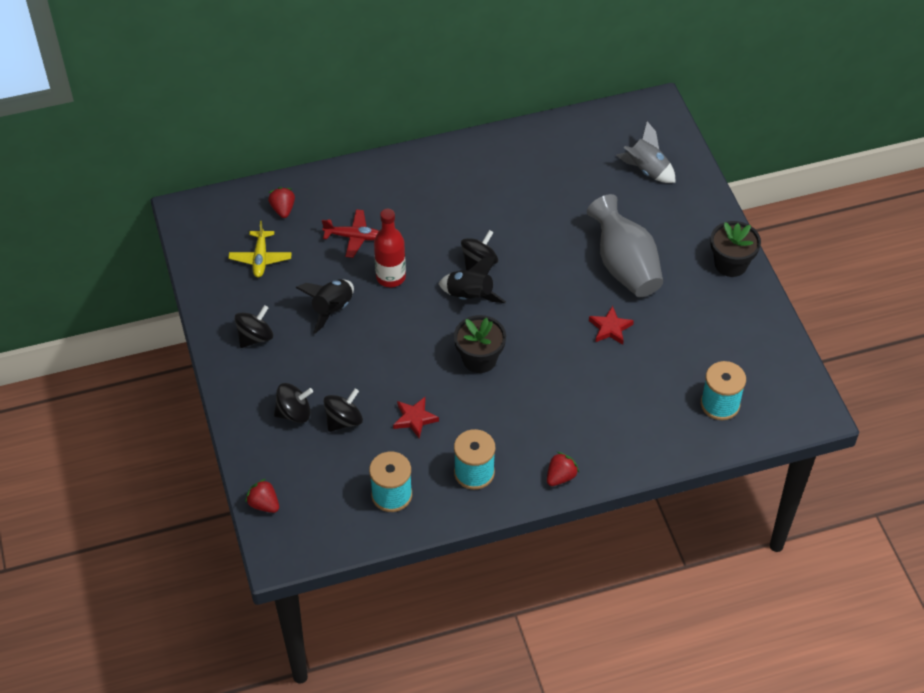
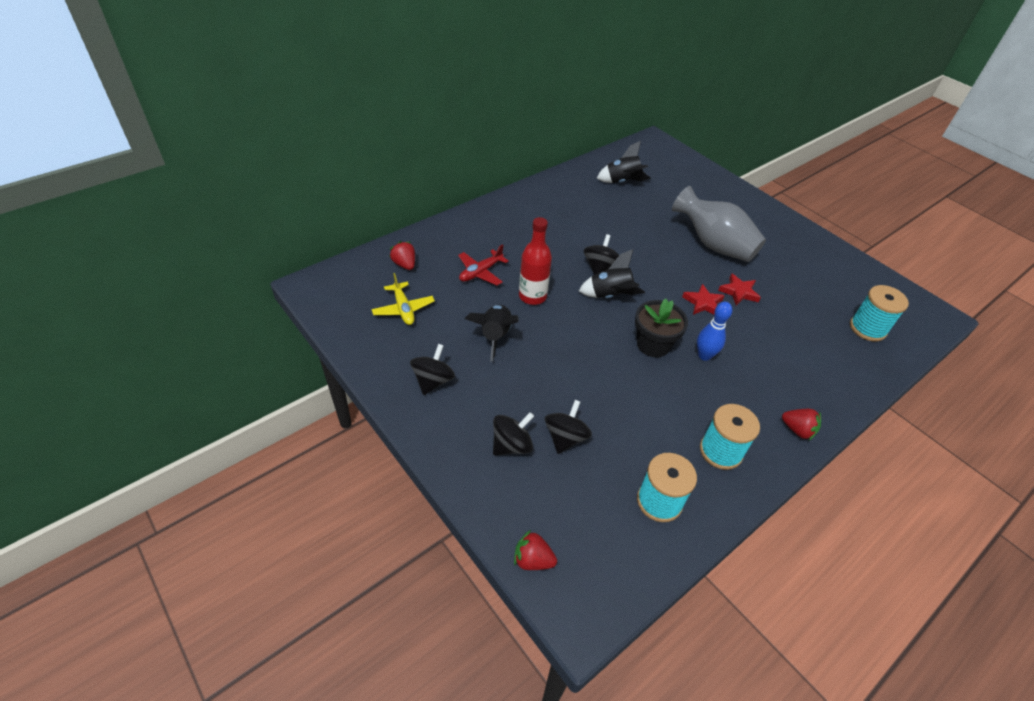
camera: 25 degrees left, 5 degrees down
(353, 237) = (480, 272): red plane -> red plane turned 150 degrees clockwise
(414, 419) = (632, 415): red star -> red star (703, 303)
(523, 384) = (704, 355): none -> blue bowling pin
(560, 477) = (797, 430): red strawberry -> red strawberry turned 105 degrees clockwise
(575, 159) = (622, 182): none -> black rocket
(647, 170) = (678, 179): grey rocket -> none
(730, 264) = (786, 226): black flower pot -> none

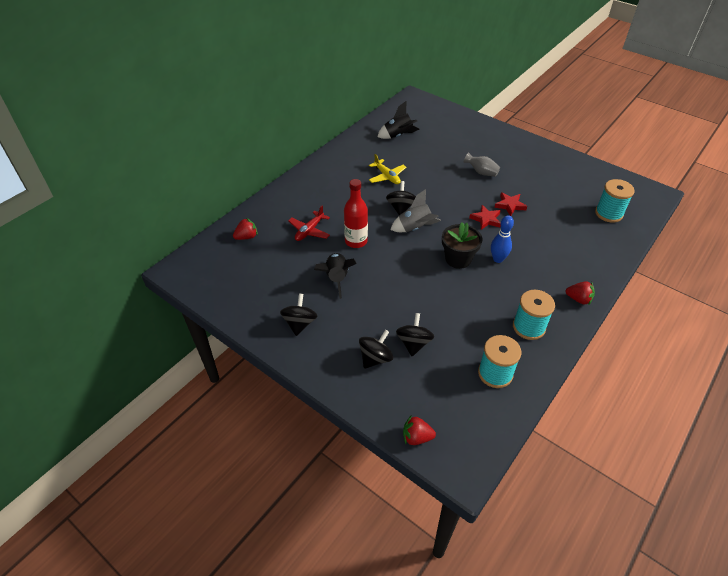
camera: 10 degrees left, 0 degrees up
(403, 309) = (258, 272): yellow plane -> yellow plane (387, 176)
(404, 264) = (247, 237): red strawberry -> red strawberry turned 105 degrees clockwise
(610, 295) = (415, 228): black rocket -> grey rocket
(713, 244) = (481, 172): grey vase -> grey vase, size x0.49

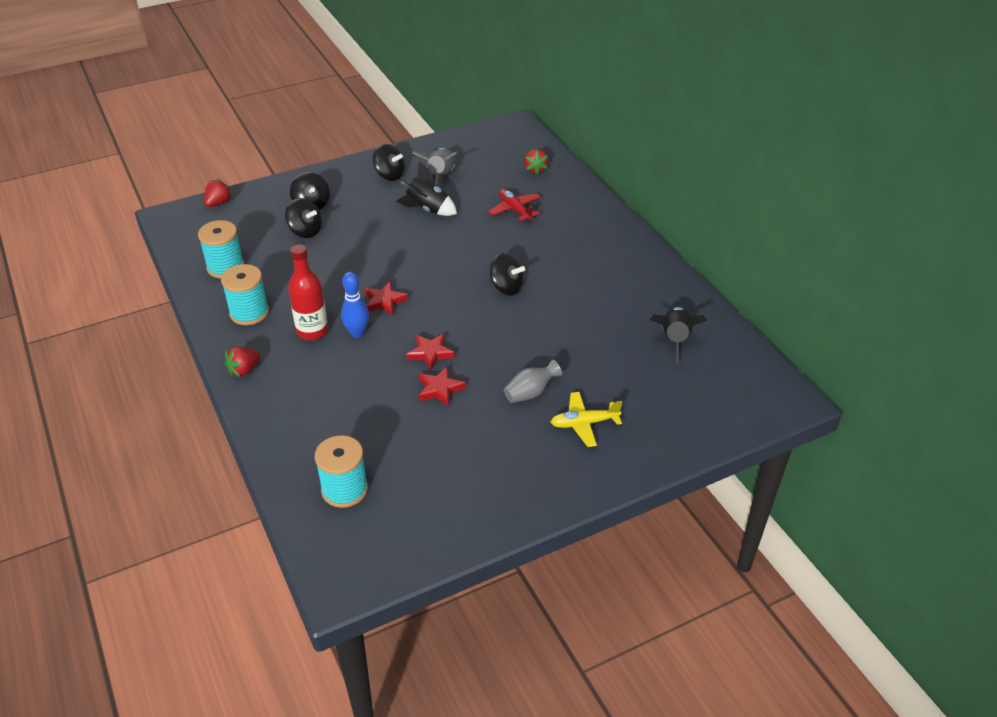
camera: 115 degrees right, 5 degrees down
(356, 241) = (473, 236): red bottle -> red bottle (312, 331)
(387, 176) = (578, 297): yellow plane -> yellow plane (584, 423)
(415, 228) = (461, 287): grey rocket -> grey rocket (441, 176)
(458, 259) = (384, 301): black flower pot -> red star

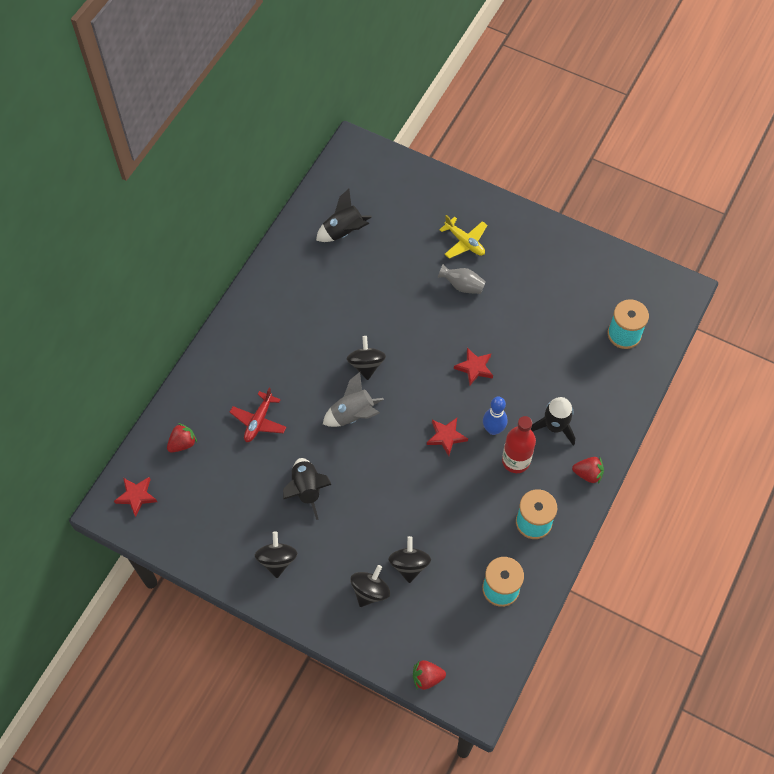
camera: 125 degrees left, 20 degrees up
(312, 374) = (555, 426): none -> black rocket
(439, 389) = (502, 339): red star -> red star (136, 496)
(441, 176) = (248, 514): grey rocket -> grey rocket (353, 415)

